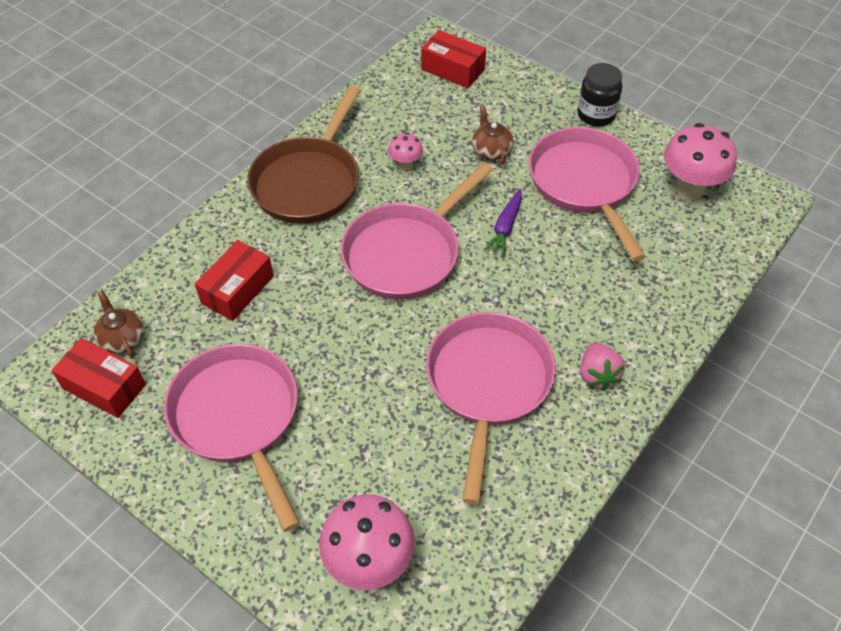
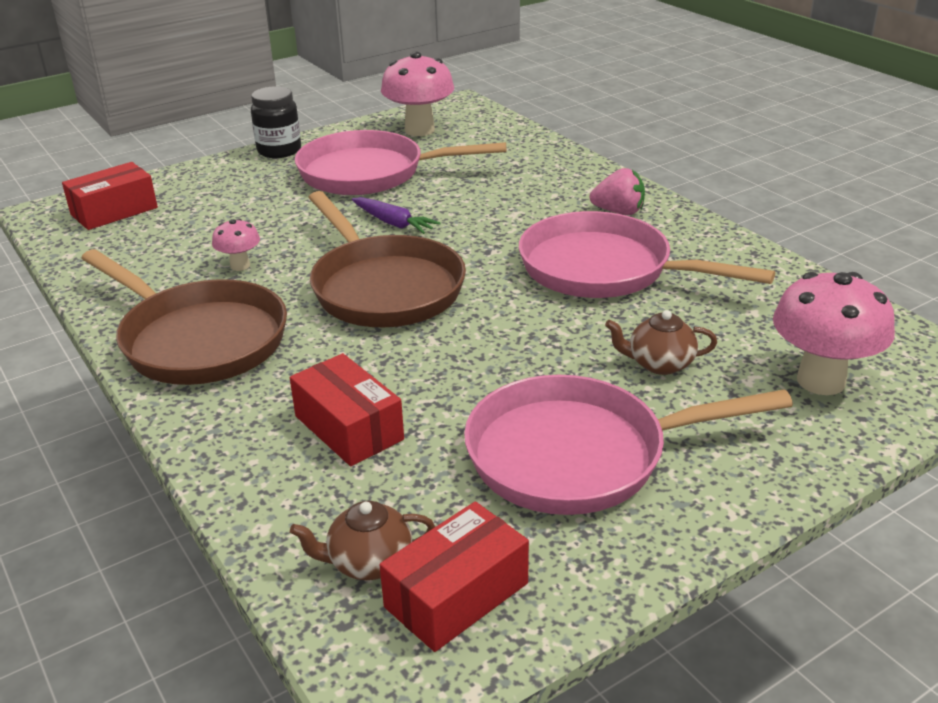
camera: 70 degrees left, 20 degrees down
(406, 253) = (383, 288): pink pan -> brown pan
(491, 151) = (272, 211): brown teapot -> brown teapot (659, 364)

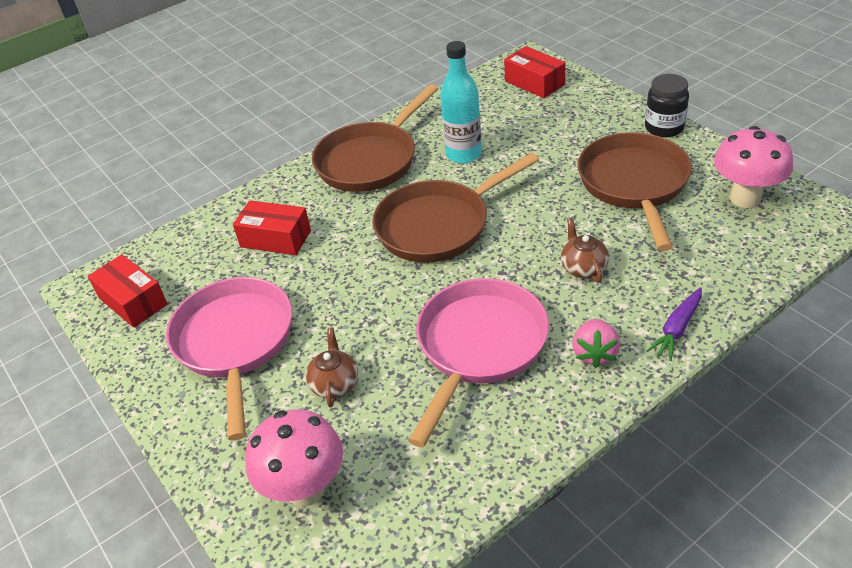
camera: 90 degrees right, 10 degrees up
(240, 266) = (463, 154): pink mushroom -> turquoise bottle
(348, 428) = (275, 238): red box -> red box turned 60 degrees clockwise
(368, 562) = (164, 266): brown teapot -> brown teapot (583, 268)
(370, 173) = (634, 184): pink pan -> brown pan
(393, 223) = (542, 213): purple carrot -> purple carrot (677, 329)

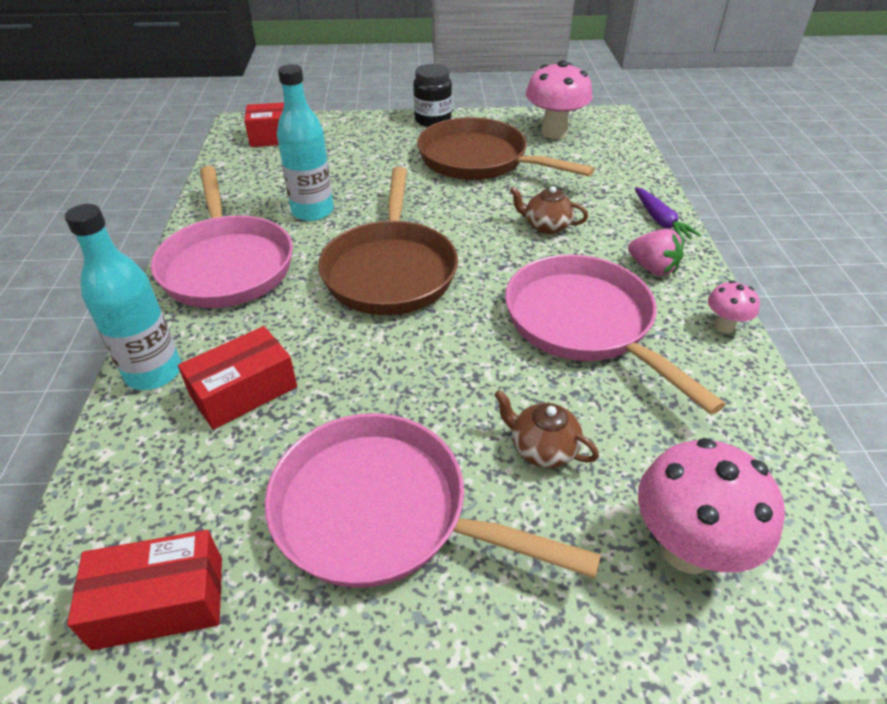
camera: 60 degrees left, 0 degrees up
(261, 199) = (154, 373): none -> turquoise bottle
(370, 160) = (226, 265): brown pan -> pink pan
(560, 428) = (724, 326): none -> pink mushroom

